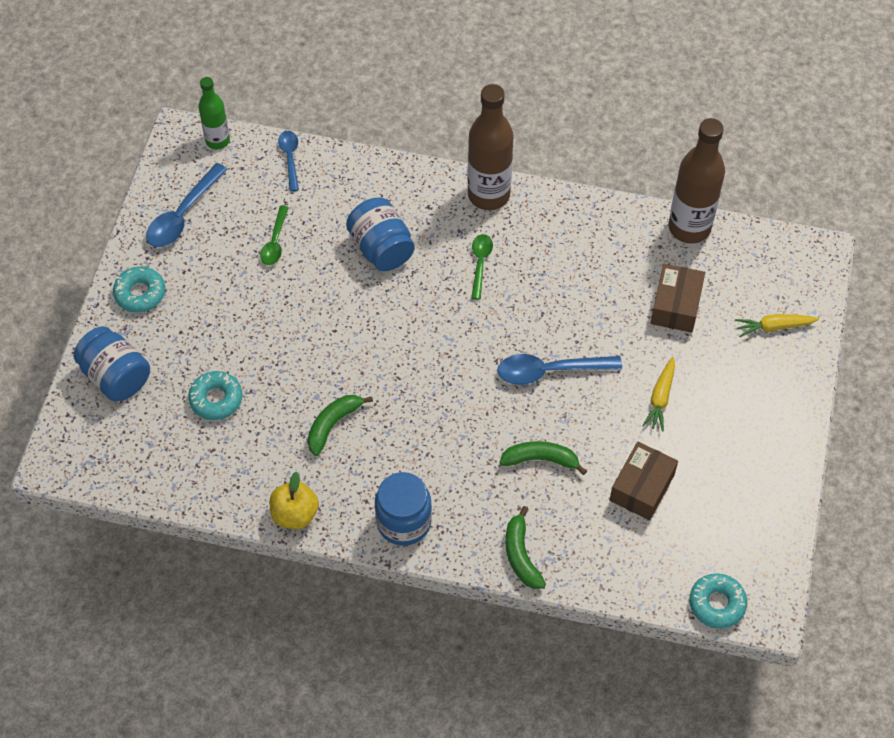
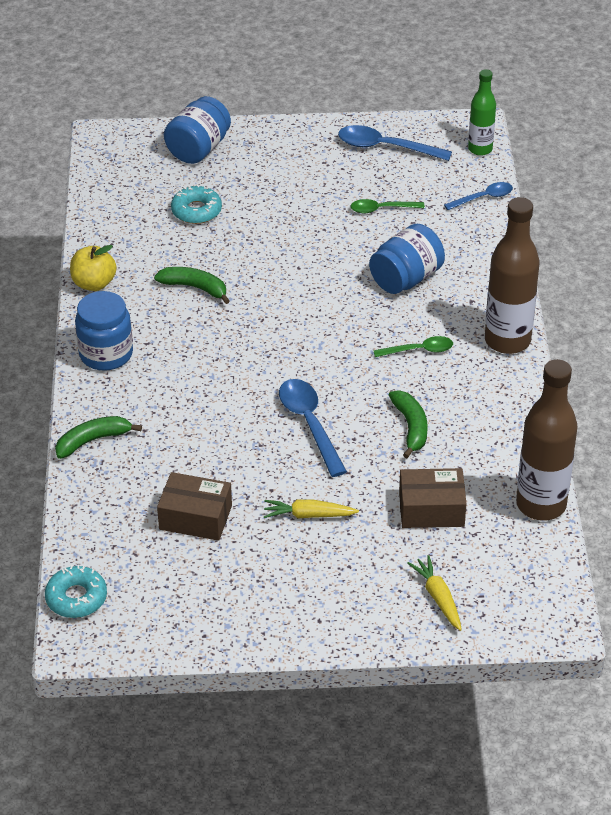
camera: 75 degrees right, 15 degrees down
(140, 293) = (289, 142): turquoise donut -> none
(541, 460) = (203, 436): green banana -> green banana (411, 427)

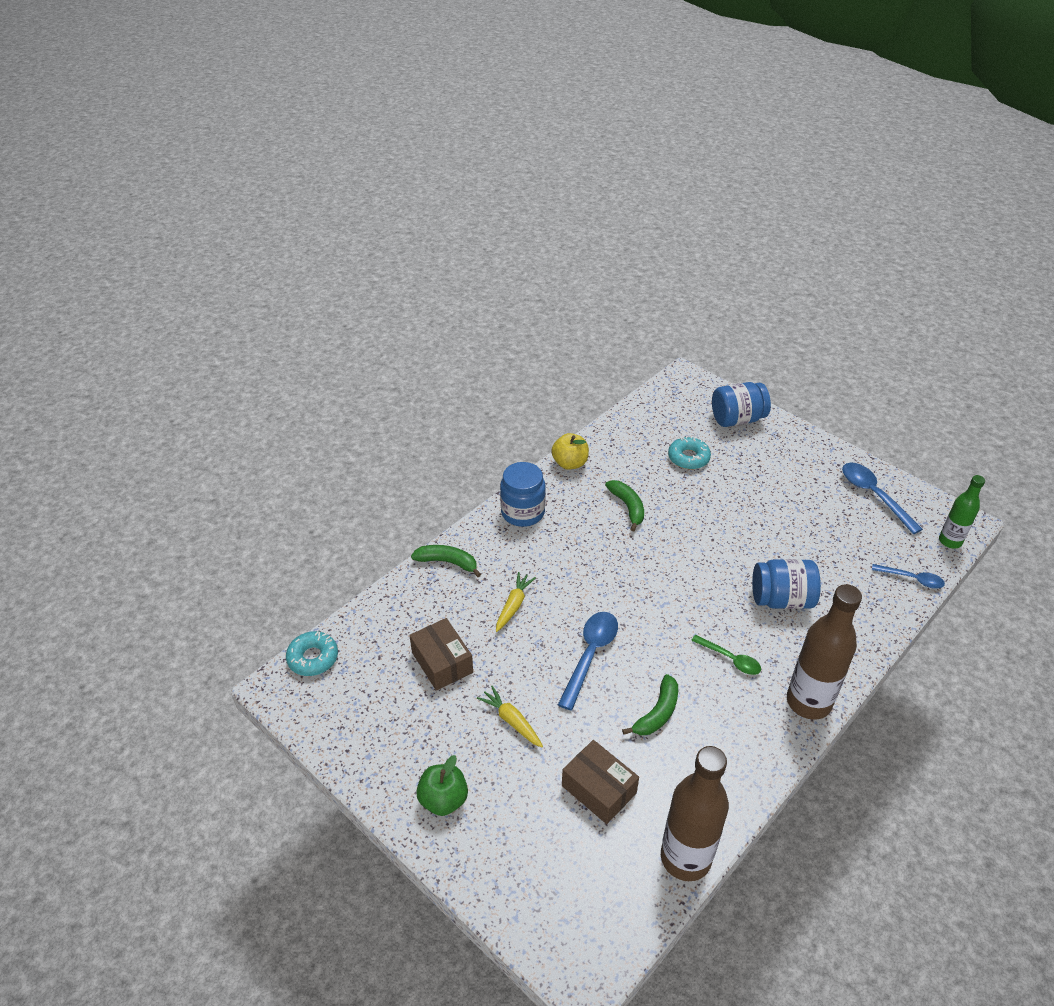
camera: 45 degrees right, 0 degrees up
(327, 605) = (443, 800): none -> green apple
(382, 209) = (820, 537): green spoon -> none
(438, 597) = (522, 864): yellow carrot -> yellow carrot (513, 605)

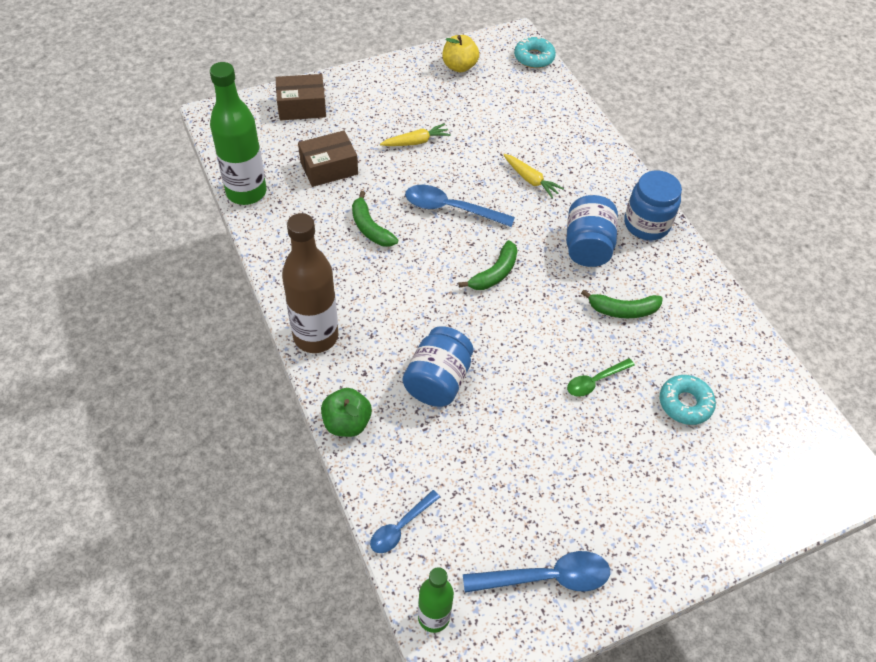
camera: 110 degrees right, 10 degrees up
(442, 662) = (493, 121): brown box -> brown box (302, 107)
(443, 800) = (374, 90): green apple -> green apple (347, 423)
(447, 562) = (601, 154): green banana -> green banana (494, 273)
(570, 463) = (710, 288): yellow apple -> yellow apple (459, 66)
(590, 655) = (451, 209): blue spoon -> blue spoon turned 150 degrees clockwise
(685, 858) = (246, 192): brown bottle -> green bottle
(730, 659) = (392, 302): green spoon -> green spoon (595, 381)
(737, 419) = (746, 497): blue jar -> blue jar (587, 246)

